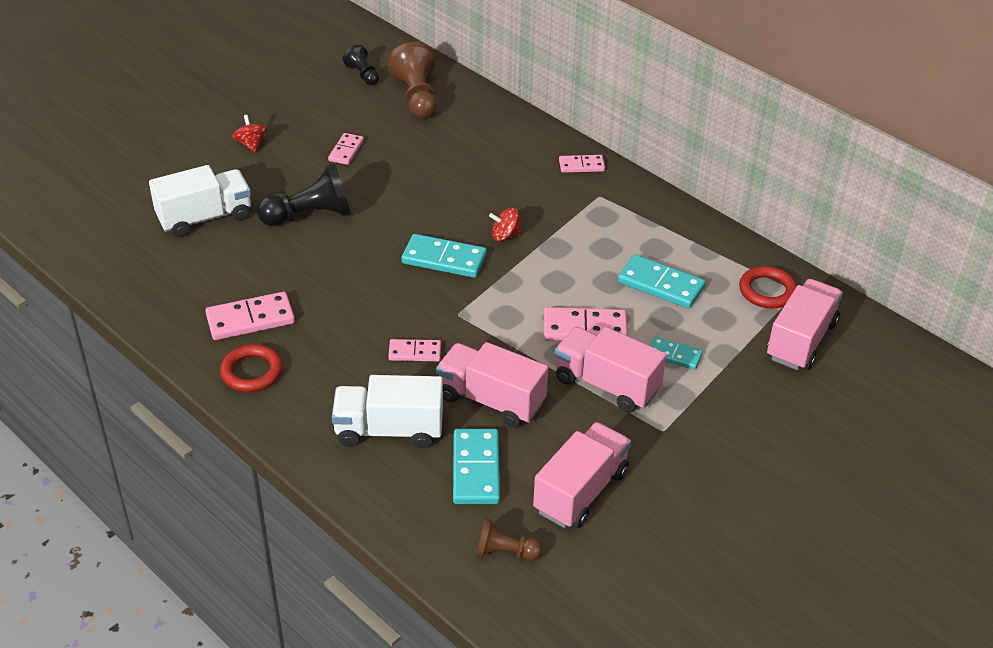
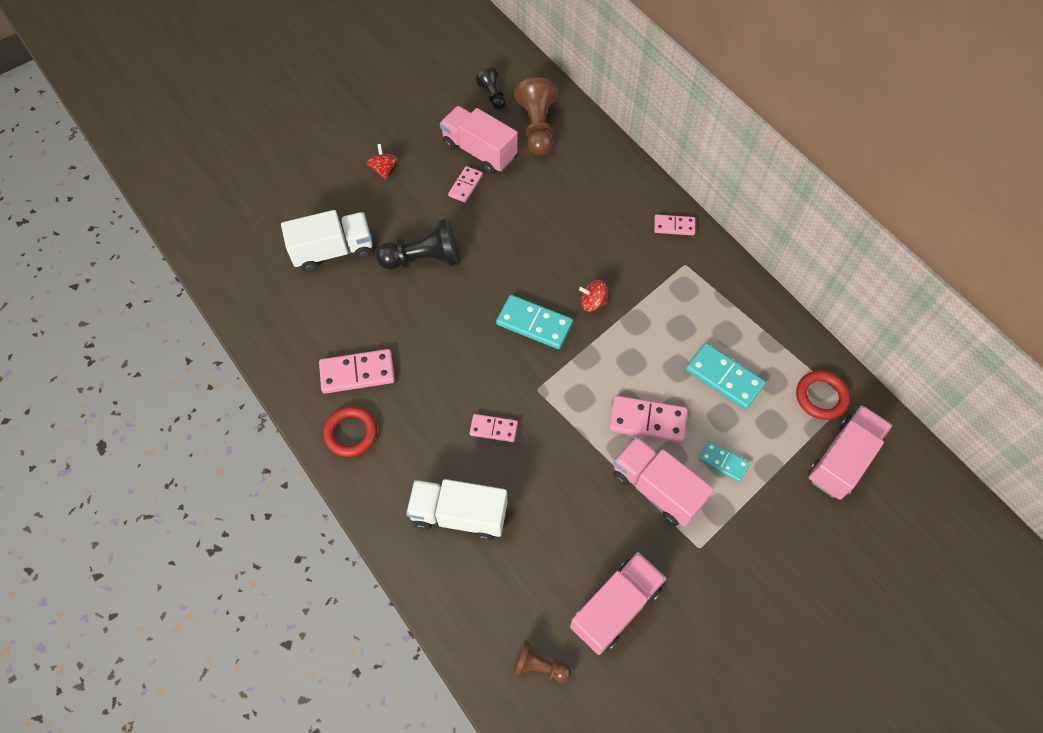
camera: 10 degrees right, 20 degrees up
(476, 469) = (527, 569): turquoise domino -> none
(491, 400) = (552, 492): pink truck -> pink truck (479, 151)

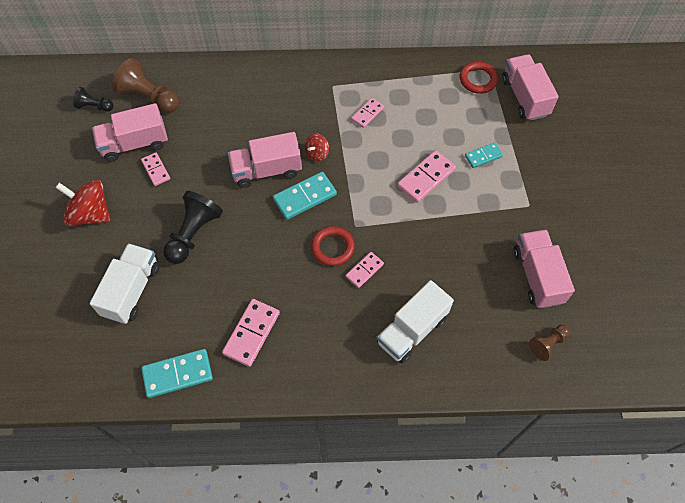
camera: 55 degrees left, 0 degrees up
(351, 433) = (297, 366): red ring -> red ring (332, 247)
(384, 169) = (90, 214): red spinning top -> red spinning top, size x1.89
(657, 488) = (475, 202): pink truck -> pink truck (266, 170)
(674, 226) = (299, 73): pink domino -> pink domino (367, 114)
(724, 377) = (428, 118): turquoise domino -> turquoise domino (177, 374)

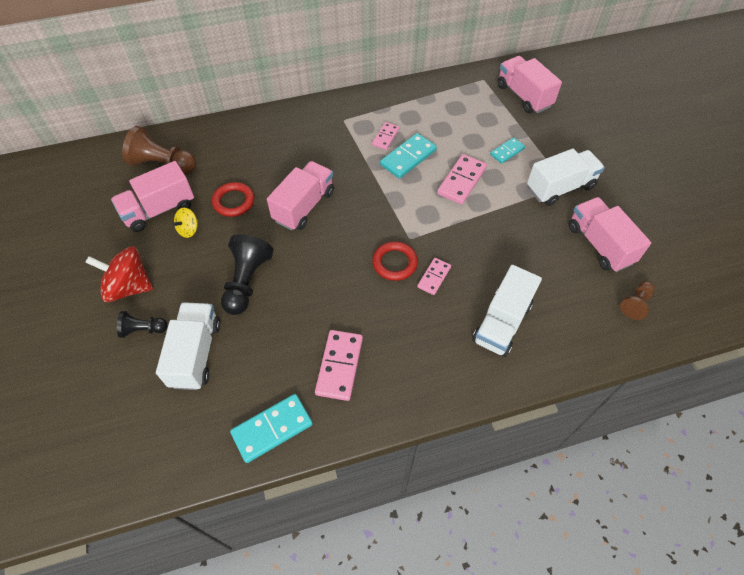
camera: 15 degrees left, 5 degrees down
(94, 106) = (107, 183): black pawn -> black pawn (143, 329)
(156, 170) = (189, 230): pink domino -> yellow spinning top
(266, 170) = (304, 206): pink truck -> pink truck turned 150 degrees clockwise
(305, 197) = (350, 222): turquoise domino -> turquoise domino (408, 157)
(317, 153) = (349, 181): red spinning top -> none
(478, 79) = (476, 90): red ring -> red ring (234, 201)
(522, 207) = (560, 187): none -> white truck

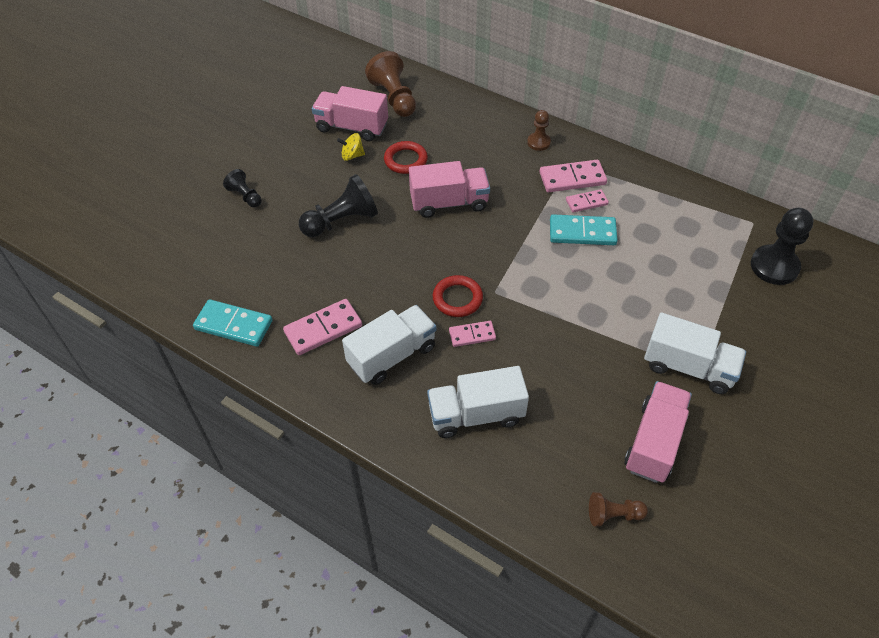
camera: 50 degrees right, 5 degrees down
(129, 287) = (271, 163): red spinning top -> none
(196, 354) = (253, 238): white truck -> white truck (392, 356)
(307, 121) = (538, 142): none -> brown pawn
(461, 181) = (602, 286): pink domino -> pink domino (572, 178)
(507, 152) = (681, 298): turquoise domino -> none
(523, 96) = (774, 266): pink truck -> black pawn

